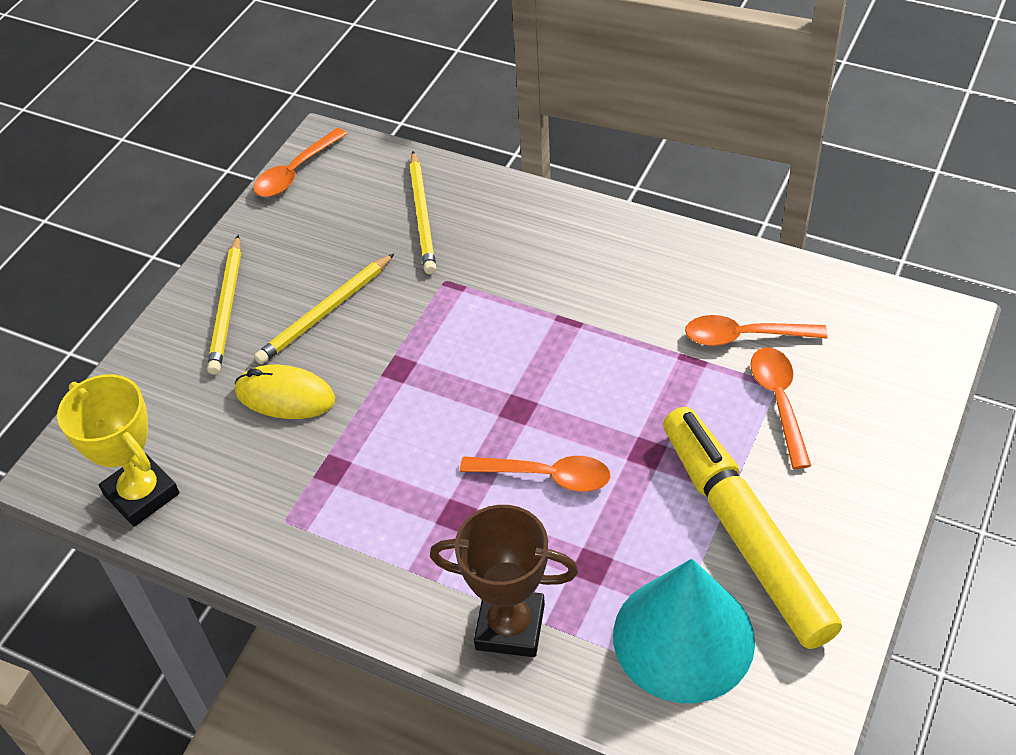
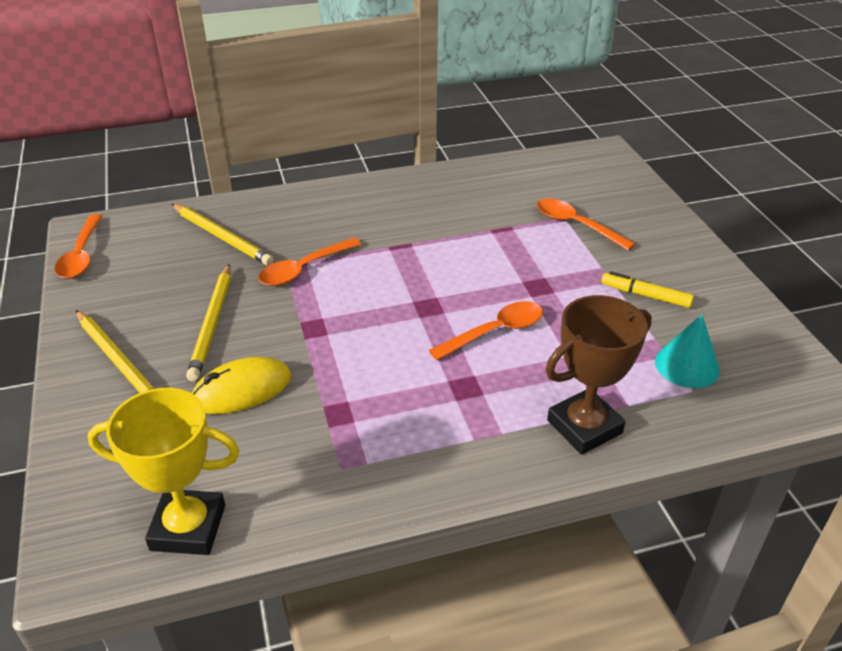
camera: 45 degrees left, 10 degrees down
(683, 637) = (687, 365): turquoise cone -> turquoise cone, size x0.55
(744, 534) = (645, 295): yellow marker -> yellow marker, size x0.41
(745, 336) = (516, 204): orange spoon -> orange spoon (304, 269)

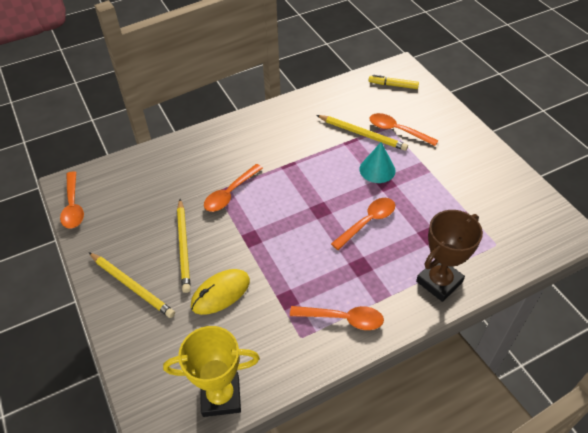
camera: 10 degrees left, 10 degrees up
(222, 237) = (166, 176): yellow pencil -> yellow pencil (362, 134)
(414, 453) = (342, 319): none -> orange spoon
(645, 295) = (453, 179): yellow marker -> yellow marker (393, 85)
(687, 365) = (489, 227): turquoise cone -> turquoise cone (377, 169)

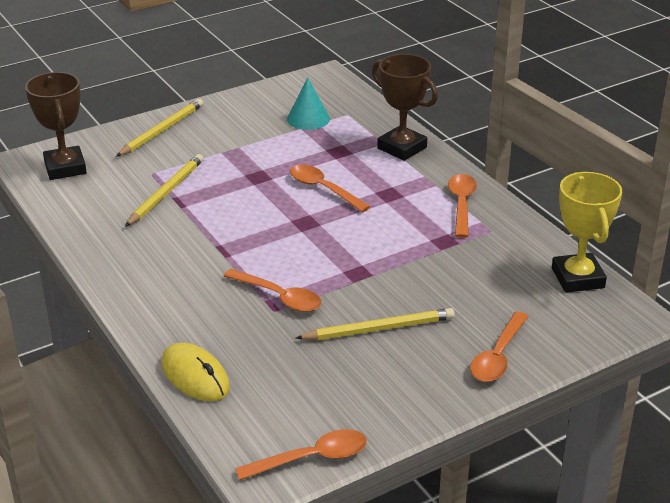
camera: 95 degrees left, 15 degrees down
(132, 286) = (451, 366): yellow pencil -> yellow pencil (162, 130)
(220, 293) = (447, 290): yellow mouse -> yellow mouse (195, 376)
(377, 169) = (235, 182): turquoise cone -> turquoise cone (308, 119)
(393, 85) = (65, 168): yellow marker -> brown trophy
(397, 130) = (162, 166): orange spoon -> orange spoon (498, 356)

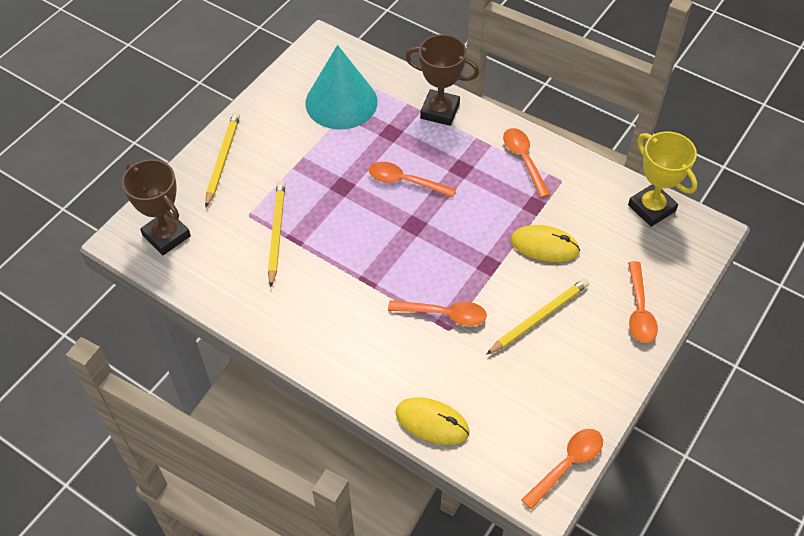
camera: 25 degrees left, 20 degrees up
(308, 119) = (341, 102): turquoise cone -> turquoise cone, size x1.81
(430, 275) = (544, 246): none -> yellow mouse

